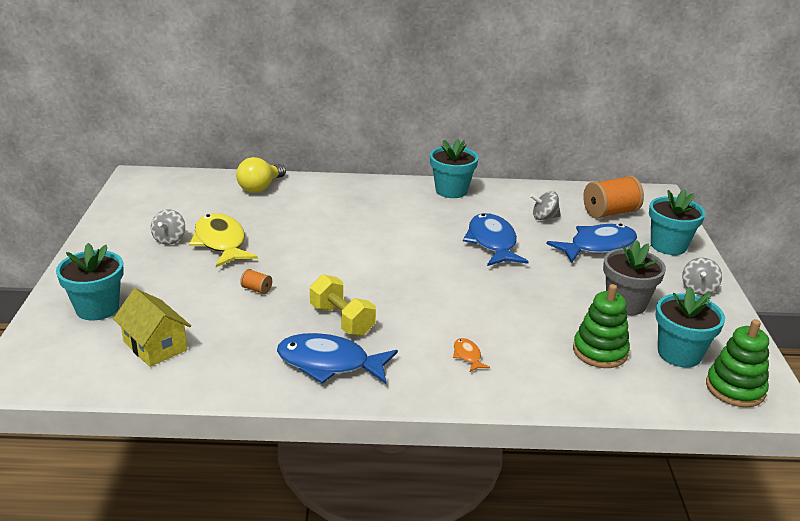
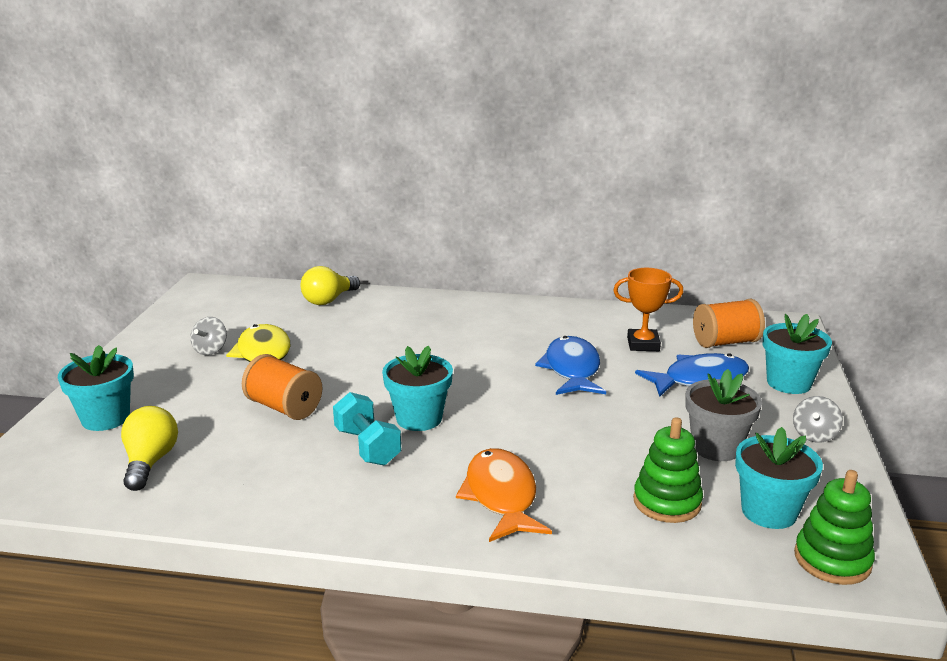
camera: 10 degrees right, 5 degrees down
(155, 346) = (150, 462): yellow house -> yellow light bulb
(256, 289) = (284, 407): orange spool -> orange spool, size x2.21
(329, 363) = (336, 494): blue fish -> none
(342, 320) = (367, 446): yellow dumbbell -> turquoise dumbbell
(451, 191) = (542, 311): turquoise flower pot -> turquoise flower pot (419, 418)
(467, 356) = (501, 496): orange fish -> orange fish, size x2.28
(544, 217) = (643, 344): grey spinning top -> orange trophy

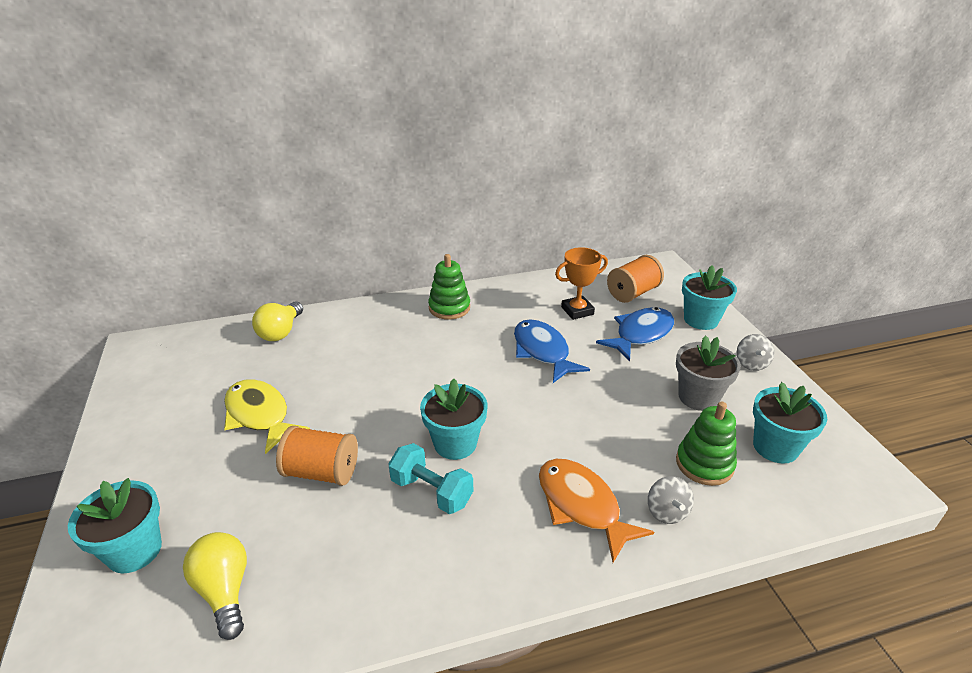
camera: 25 degrees left, 10 degrees up
(210, 350) = (198, 424): grey spinning top -> grey spinning top (666, 512)
(832, 560) = (845, 477): green stacking toy -> green stacking toy (449, 308)

